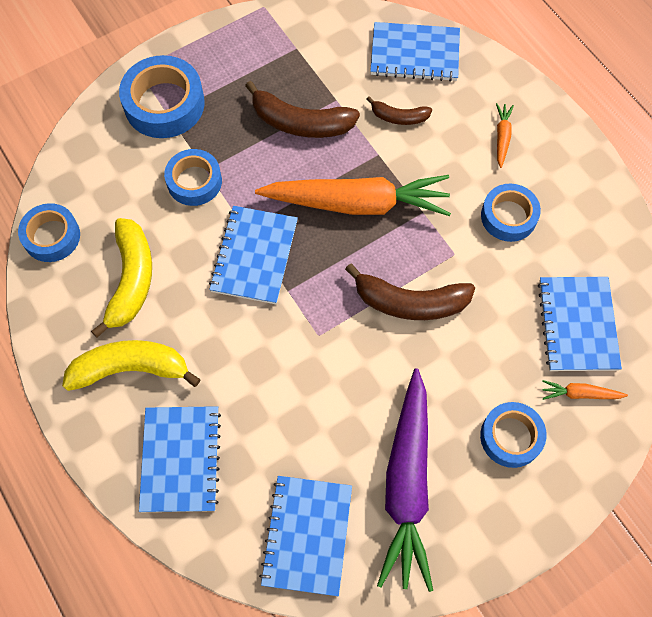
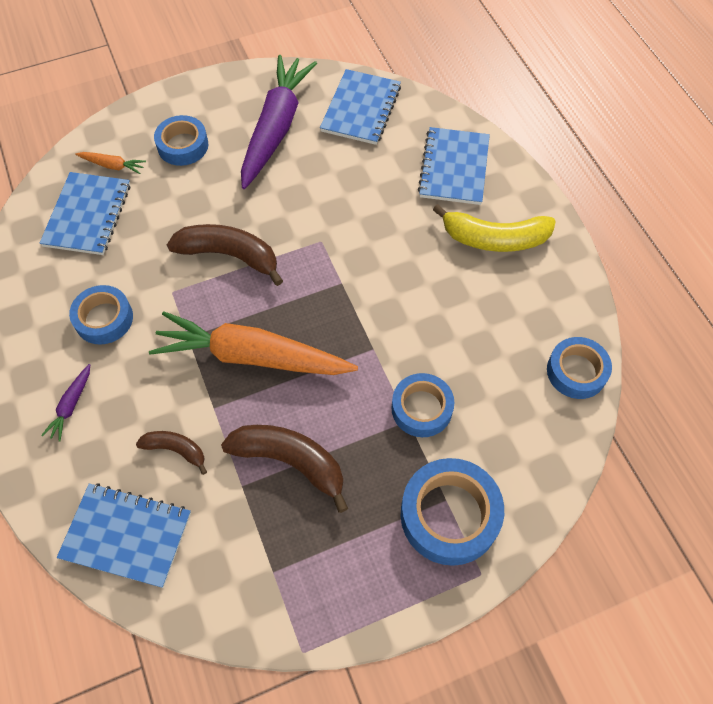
camera: 170 degrees left, 5 degrees down
(131, 280) = (493, 315): yellow banana -> none
(254, 256) = (368, 319): blue notebook -> none
(502, 137) = (71, 405): orange carrot -> purple carrot

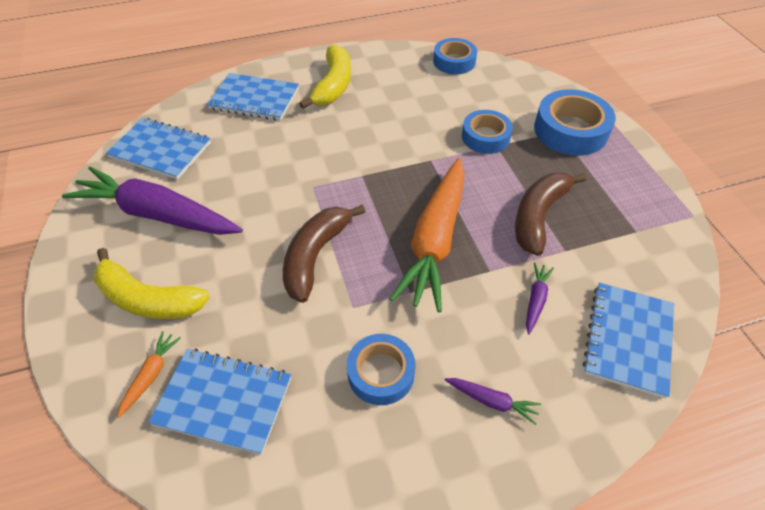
camera: 85 degrees left, 10 degrees down
(176, 450) = (535, 300): brown banana -> purple carrot
(183, 145) = (148, 299): blue tape -> yellow banana

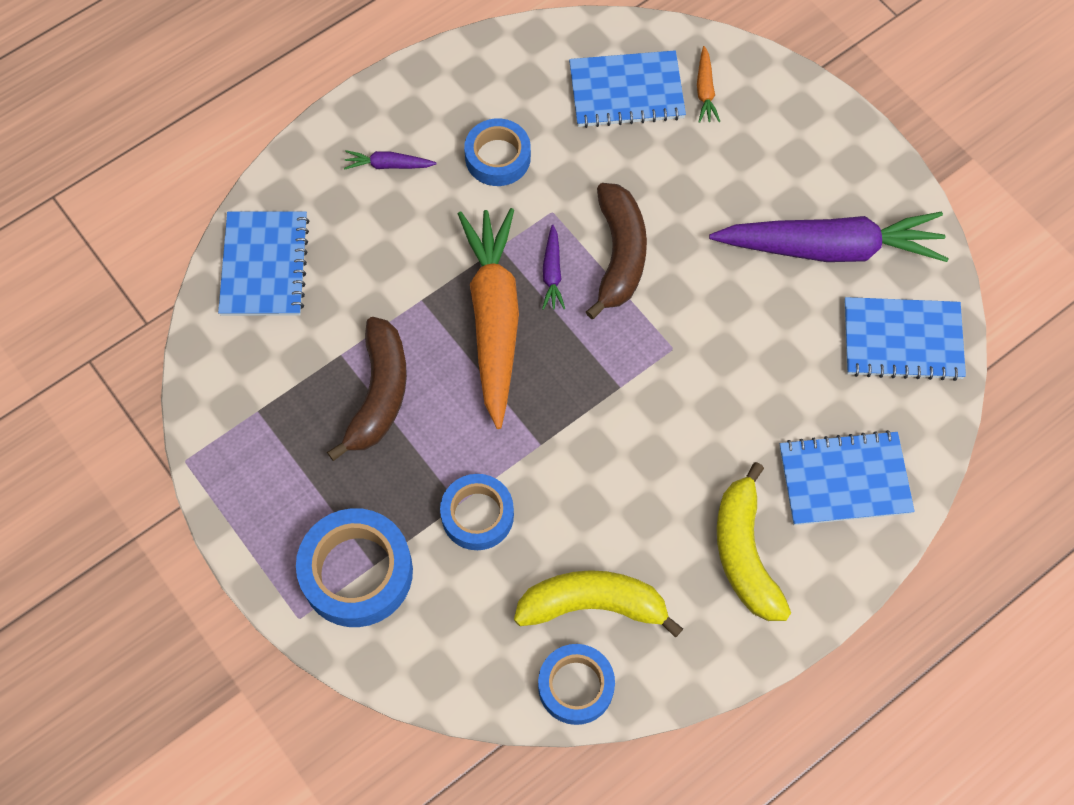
camera: 160 degrees right, 15 degrees up
(148, 299) = (762, 153): yellow banana -> yellow banana (593, 605)
(535, 300) = (364, 279): purple carrot -> purple carrot (552, 273)

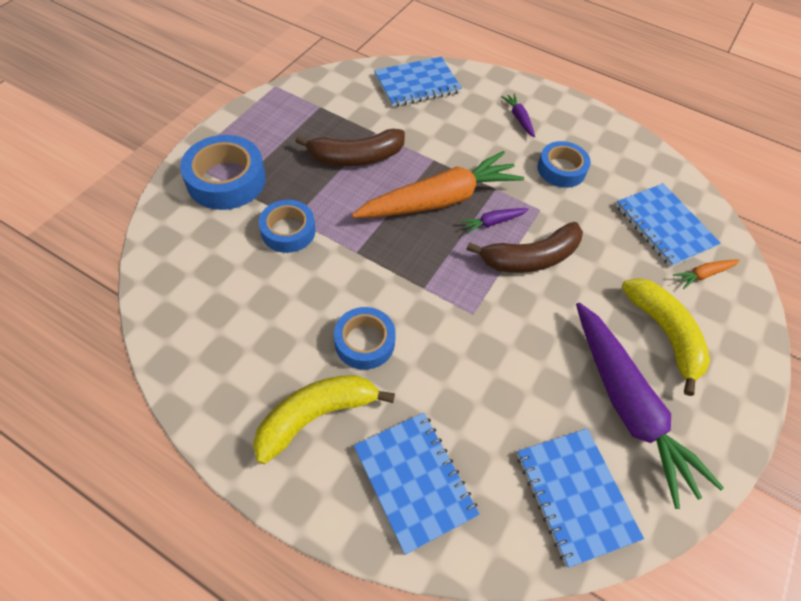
camera: 65 degrees right, 10 degrees down
(576, 686) = (170, 326): blue tape -> blue tape (364, 342)
(593, 605) = (239, 319): yellow banana -> yellow banana (664, 334)

